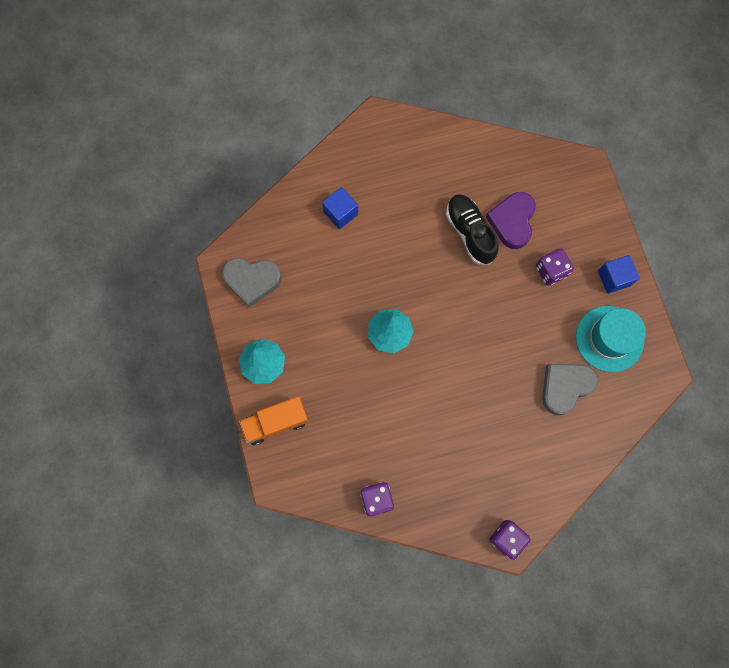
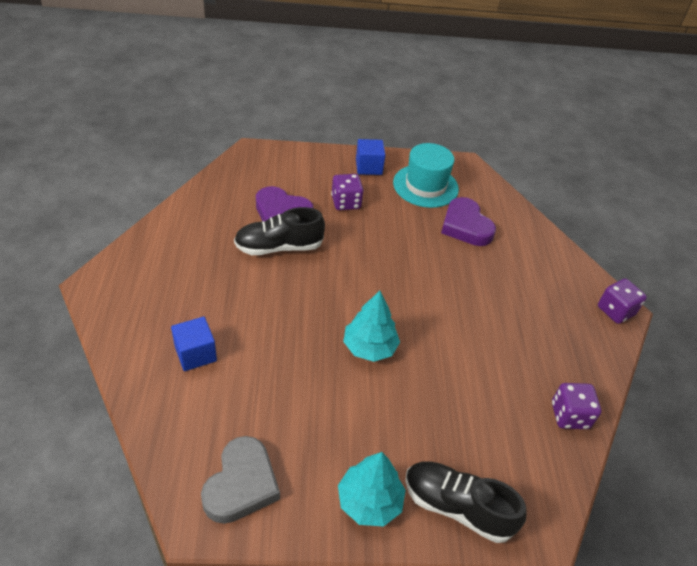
camera: 80 degrees left, 30 degrees down
(276, 422) = (457, 507): orange truck -> black shoe
(565, 387) = (465, 226): grey heart -> purple heart

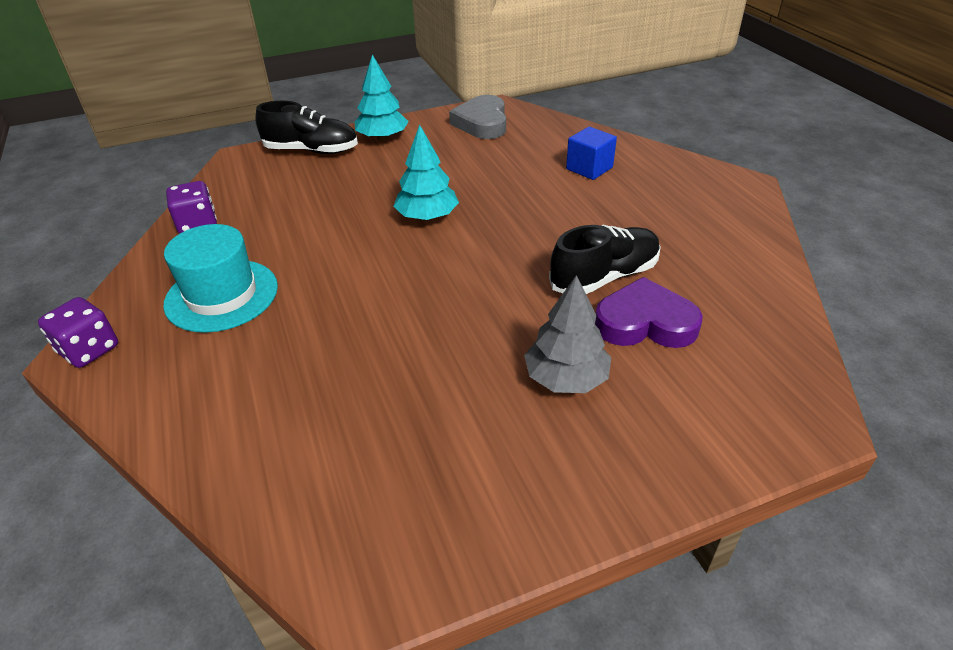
camera: 165 degrees right, 5 degrees down
(346, 202) = (566, 378): purple dice -> grey tree
(368, 167) = (578, 480): blue cube -> none
(425, 186) = (441, 478): turquoise hat -> turquoise hat (221, 295)
(465, 226) = (339, 411): purple heart -> none

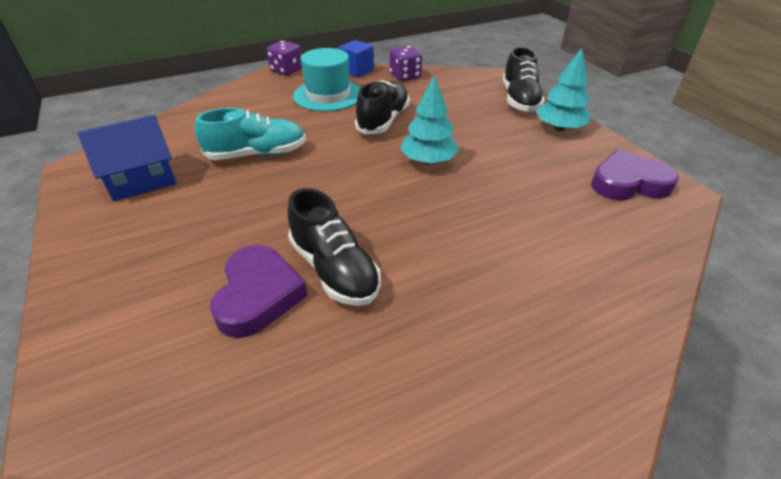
camera: 85 degrees right, 0 degrees up
(324, 245) = (383, 121): none -> black shoe
(380, 354) = (257, 154): none -> turquoise shoe
(425, 477) = (141, 179): none -> blue house
(482, 123) = (628, 183): grey heart -> purple heart
(566, 378) = (202, 240): grey tree -> none
(589, 168) = (558, 267): blue cube -> blue cube (357, 70)

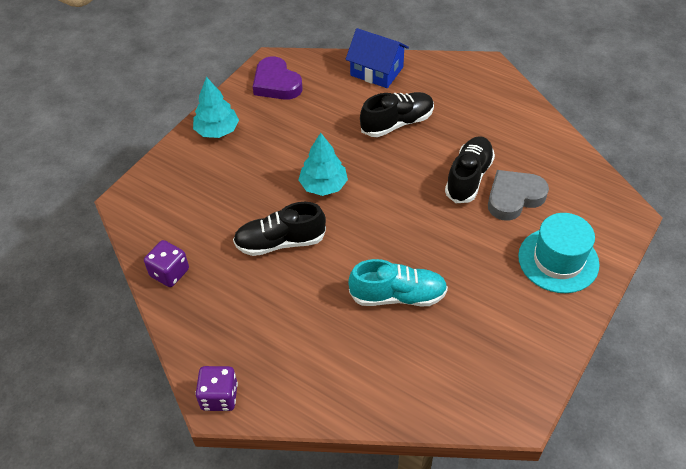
camera: 120 degrees left, 10 degrees up
(141, 179) = (490, 347): blue house -> blue house (376, 71)
(257, 154) = (398, 296): turquoise shoe -> turquoise shoe turned 135 degrees clockwise
(258, 295) = (514, 197): purple heart -> grey heart
(328, 95) = (257, 313): turquoise hat -> turquoise hat (558, 260)
(357, 70) = (178, 324): blue cube -> none
(519, 100) = (176, 168): black shoe -> black shoe (397, 123)

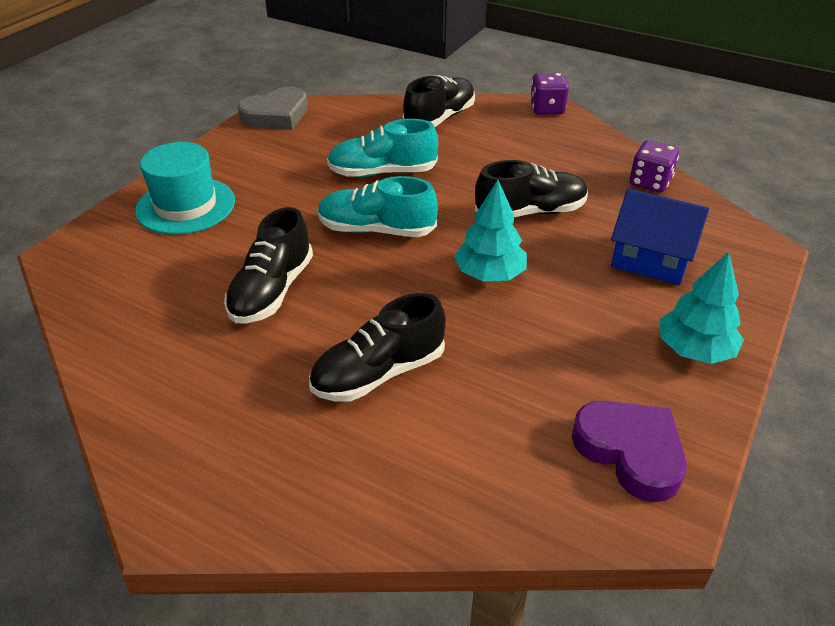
camera: 175 degrees right, 10 degrees down
(338, 382) = (439, 118): none -> black shoe
(376, 71) = (421, 492): blue house -> blue house (651, 259)
(401, 228) = (376, 230): none -> turquoise shoe
(514, 197) = (213, 267): grey heart -> grey heart (276, 115)

